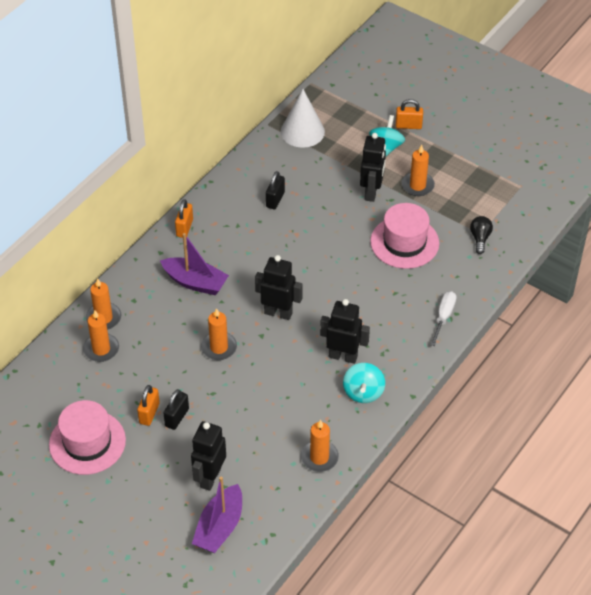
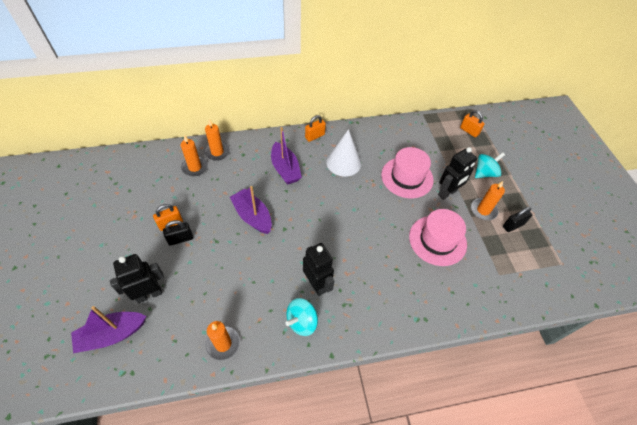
camera: 40 degrees right, 5 degrees up
(87, 442) = (122, 213): pink hat -> pink hat (407, 177)
(219, 347) = (252, 216): orange candle -> purple boat
(275, 199) = (382, 156): black padlock -> black padlock (513, 225)
(278, 313) = (309, 223): black robot -> none
(302, 131) = (440, 130): white cone -> white cone (343, 162)
(408, 125) = (513, 170): orange padlock -> orange padlock (469, 131)
(443, 317) = (413, 314): white screwdriver -> none
(480, 238) = (495, 278): black light bulb -> none

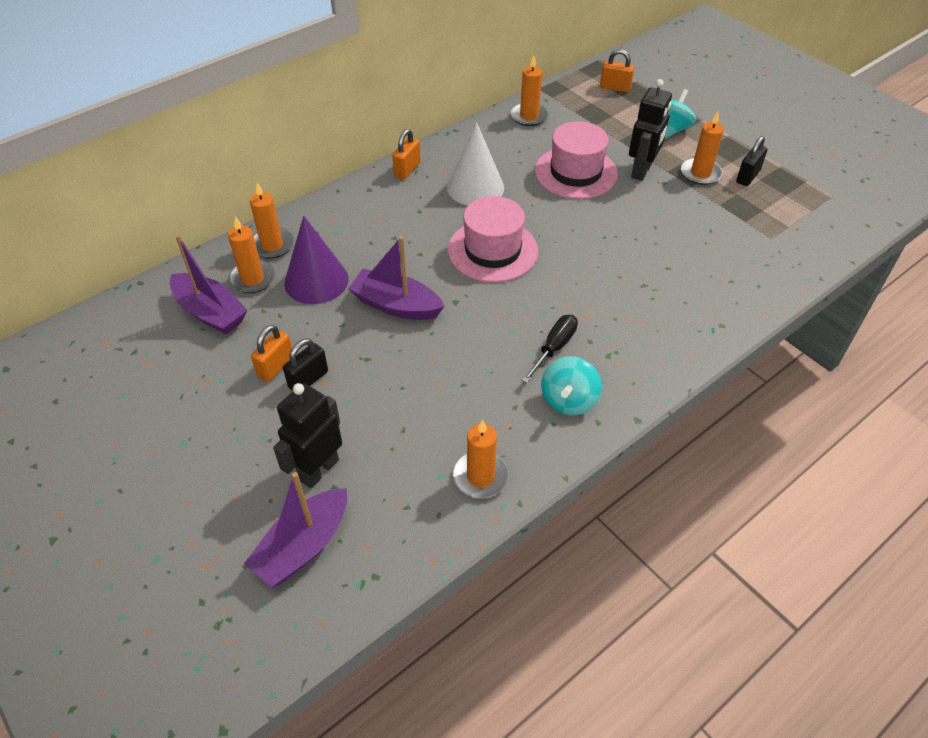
camera: 25 degrees left, 5 degrees down
(224, 183) = (316, 281): none -> purple cone
(285, 169) = (397, 227): purple boat -> purple boat (210, 312)
(317, 284) = (554, 348): black robot -> black screwdriver
(404, 130) = (529, 116): none -> orange candle
(437, 240) = (670, 230): pink hat -> pink hat (492, 250)

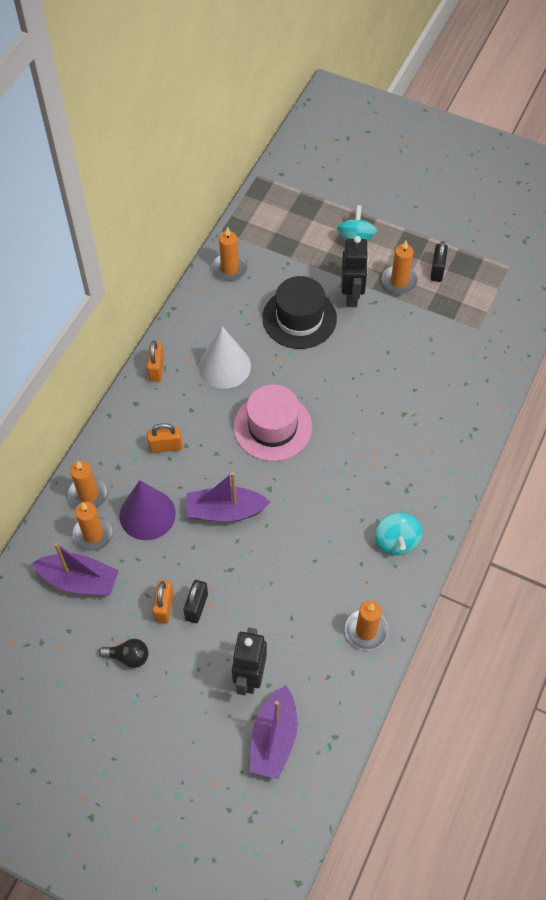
camera: 25 degrees left, 10 degrees up
(207, 398) = (128, 657): none -> black light bulb
(554, 348) = (364, 500): black screwdriver -> none
(576, 172) = (299, 318): pink hat -> black hat
(615, 88) = (287, 206): orange padlock -> orange padlock (166, 446)

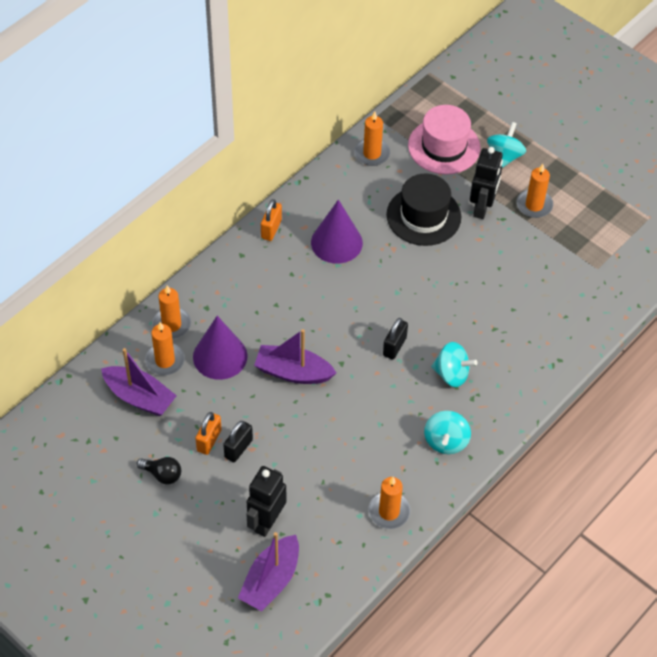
camera: 15 degrees right, 5 degrees down
(166, 446) = (257, 301): orange padlock -> none
(224, 366) = (336, 242): white cone -> purple cone
(272, 427) = (363, 308): pink hat -> pink hat (444, 146)
(379, 471) = (452, 374): none -> turquoise spinning top
(437, 270) = (575, 204): black padlock -> black padlock (394, 346)

